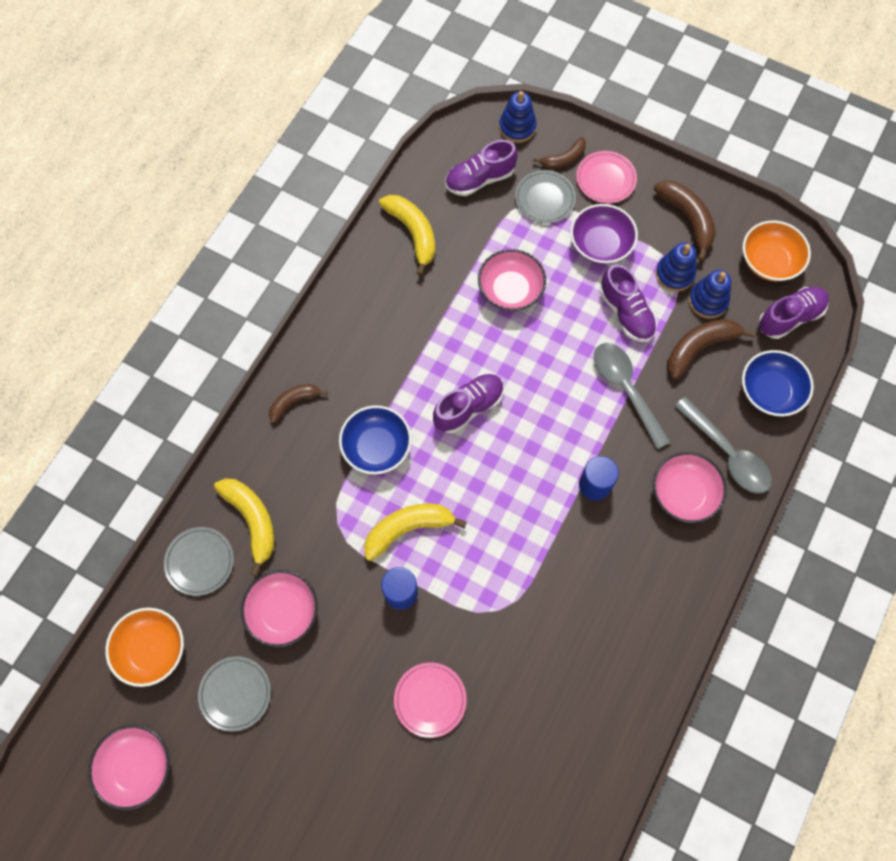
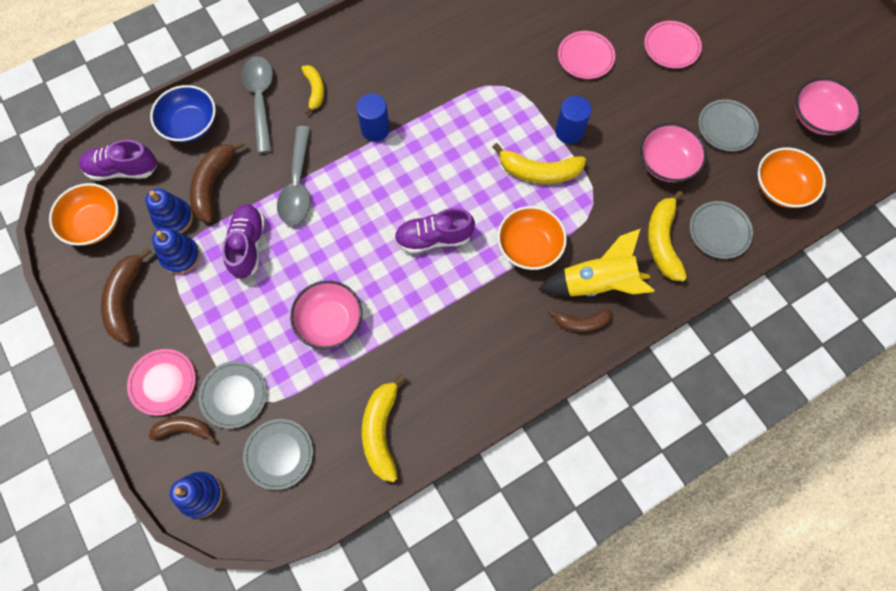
camera: 150 degrees left, 0 degrees up
(296, 445) = (597, 283): none -> yellow rocket
(339, 773) = (671, 47): none -> pink plate
(376, 447) = (529, 246): blue bowl -> orange bowl
(480, 179) = (279, 454): purple shoe -> grey plate
(600, 244) = (220, 319): purple bowl -> none
(683, 493) = (315, 91): pink bowl -> yellow banana
(699, 348) = (213, 185): brown banana -> brown banana turned 105 degrees clockwise

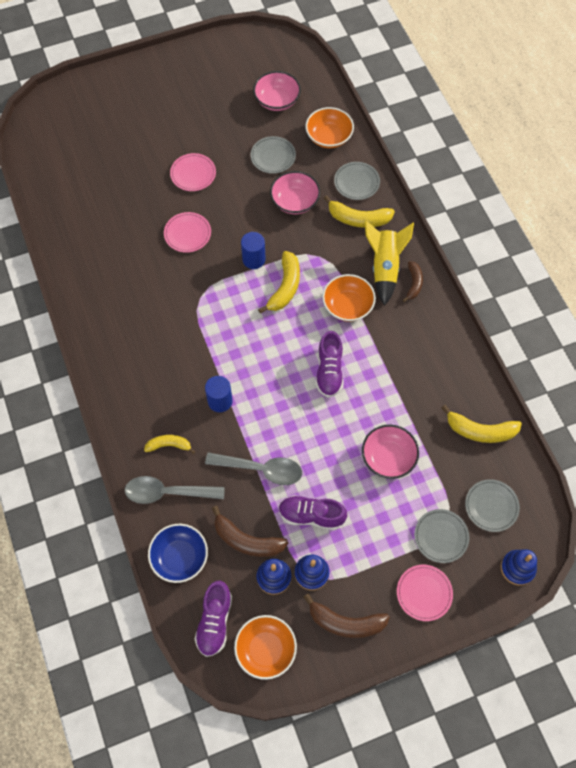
camera: 80 degrees left, 5 degrees down
(184, 429) = (464, 578): brown banana -> none

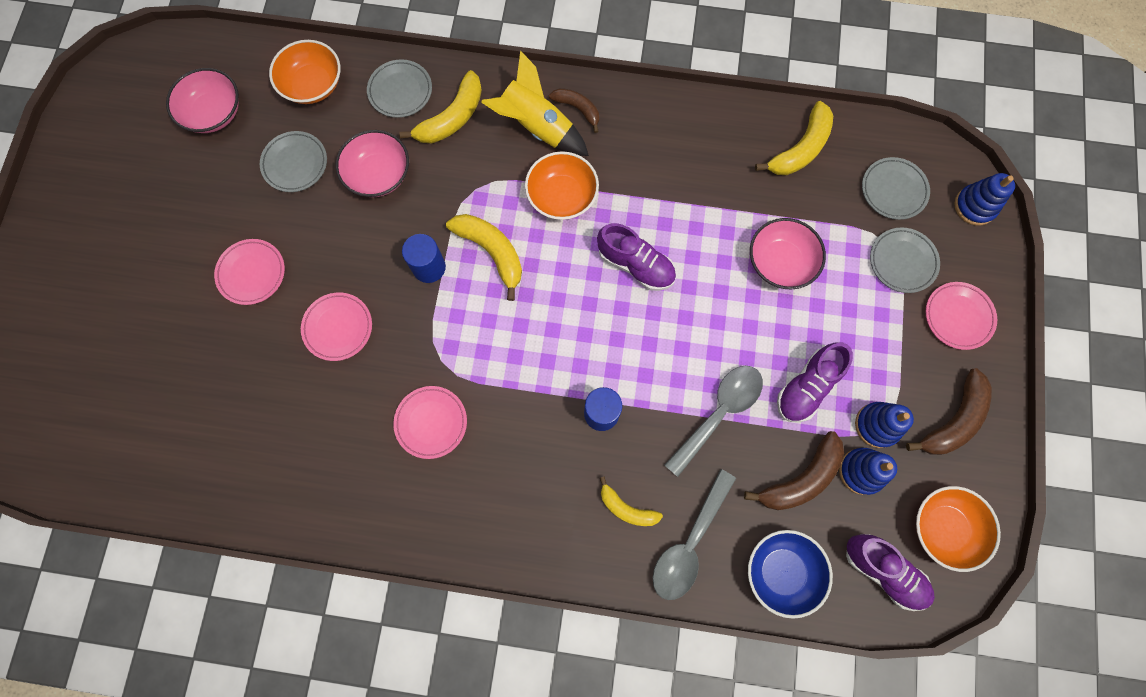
camera: 60 degrees left, 10 degrees up
(160, 312) = (431, 422): none -> pink plate
(169, 445) = (626, 508): yellow banana -> yellow banana turned 90 degrees counterclockwise

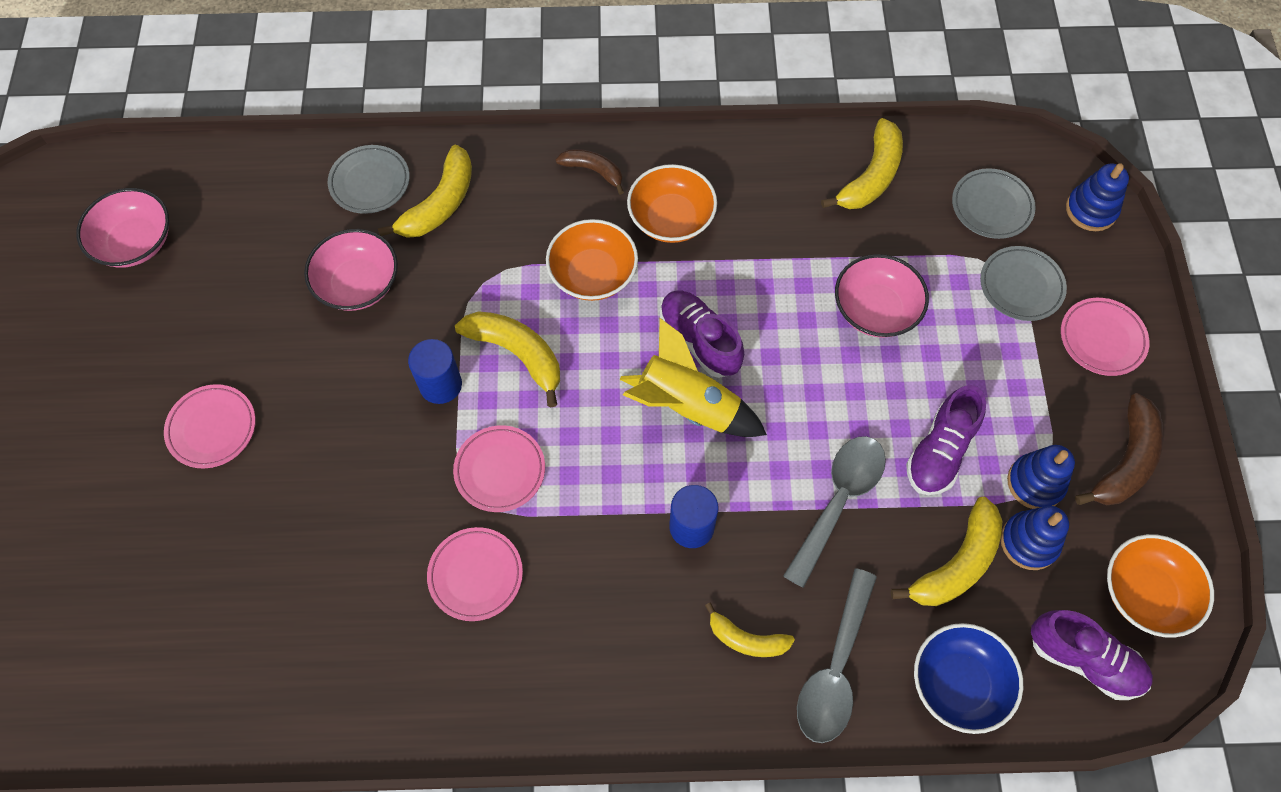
camera: 10 degrees left, 10 degrees down
(295, 164) = (249, 287): grey plate -> none
(313, 84) = (258, 191): orange bowl -> orange bowl (671, 218)
(338, 328) = (335, 477): pink plate -> pink plate (500, 470)
(537, 127) = (547, 199): yellow rocket -> yellow rocket (688, 406)
(635, 265) = (699, 341): purple shoe -> purple shoe turned 150 degrees counterclockwise
(800, 478) = (956, 563): brown banana -> yellow banana

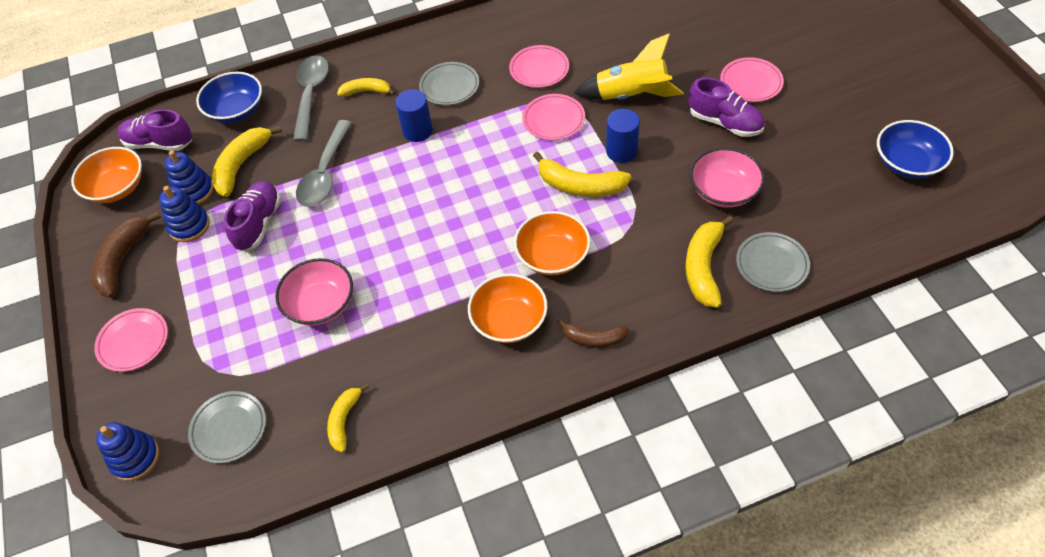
camera: 165 degrees right, 10 degrees down
(135, 242) = (907, 163): pink bowl -> blue bowl
(688, 406) = (444, 194): yellow rocket -> yellow rocket (631, 96)
(699, 341) = (451, 237): purple shoe -> purple shoe (725, 123)
(871, 176) = (344, 420): yellow banana -> yellow banana, size x0.63
(1021, 286) = (201, 363): grey plate -> grey plate (449, 86)

